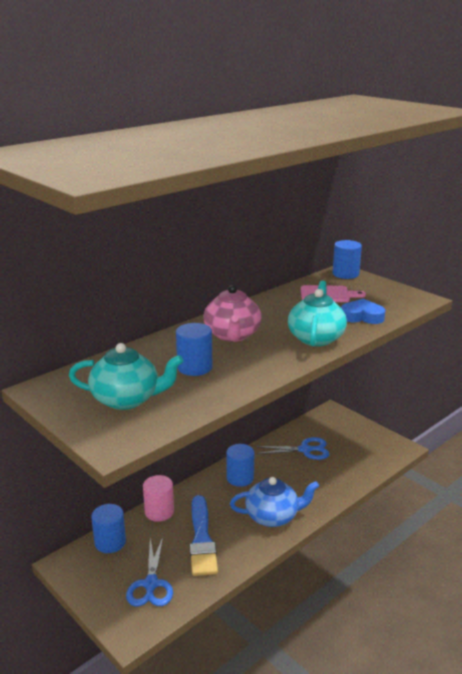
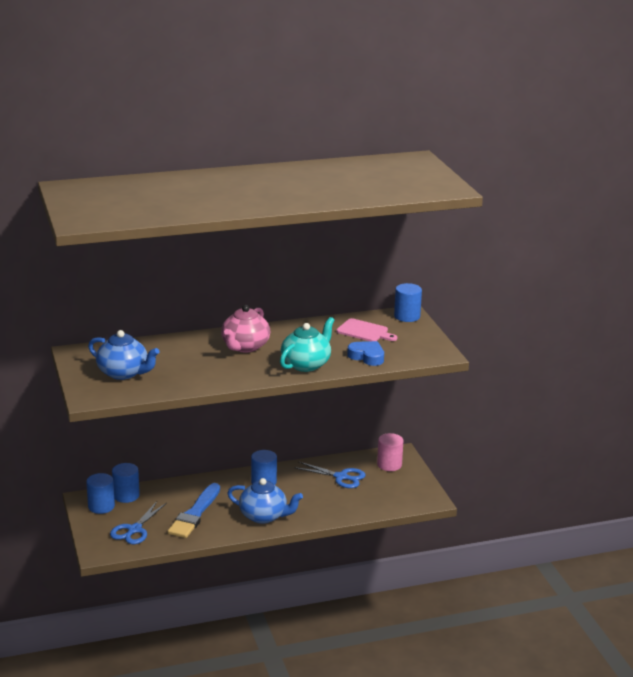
camera: 25 degrees right, 0 degrees up
(127, 399) = (124, 373): turquoise teapot -> blue teapot
(159, 511) = (178, 486): pink cylinder -> pink cylinder (389, 464)
(194, 367) = (191, 363): blue cylinder -> blue cylinder (101, 506)

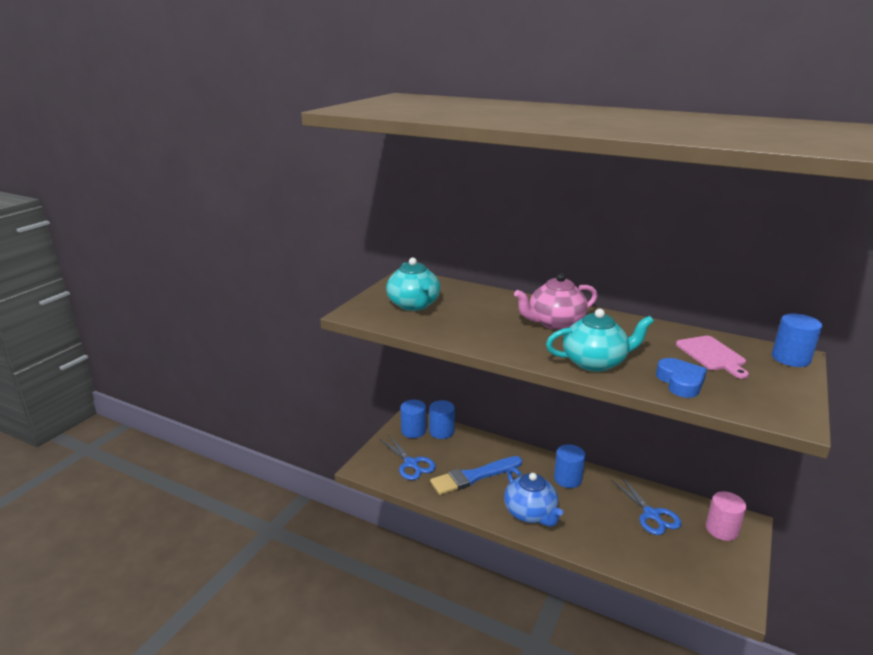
camera: 45 degrees right, 0 degrees up
(124, 373) = (414, 305): blue teapot -> turquoise teapot
(134, 530) = (411, 464): blue scissors -> blue scissors turned 105 degrees counterclockwise

